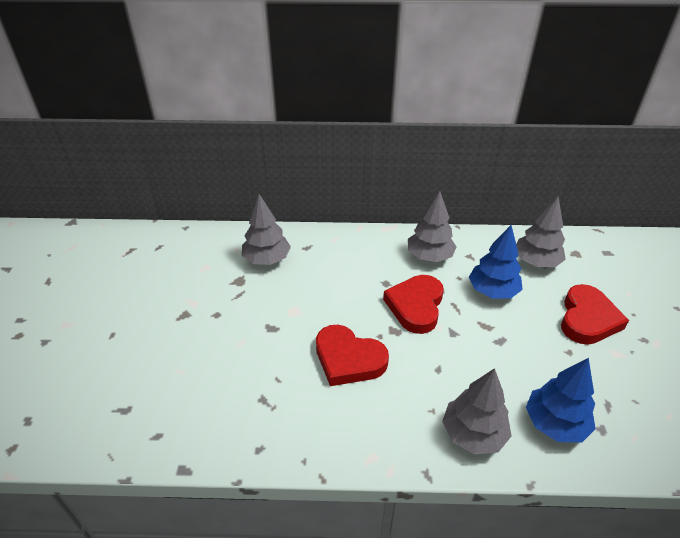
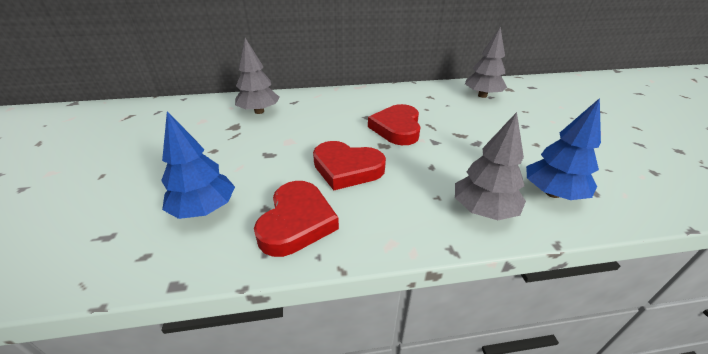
camera: 10 degrees left, 5 degrees down
(429, 256) = (398, 99): grey tree -> none
(492, 291) = (457, 114): blue tree -> blue tree (205, 209)
(587, 319) = (539, 123): red heart -> red heart (297, 222)

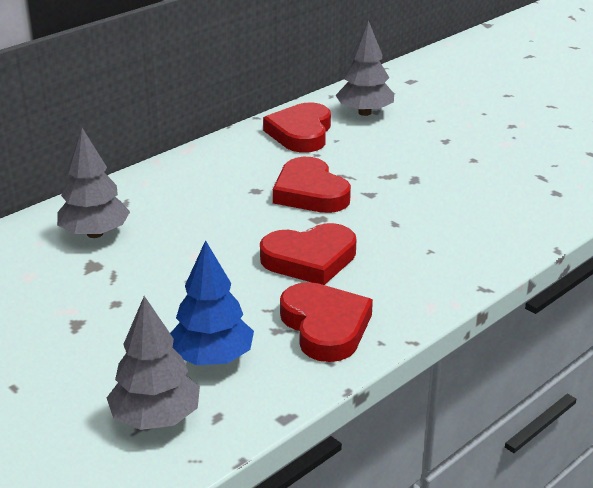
camera: 35 degrees left, 5 degrees down
(430, 96) = (301, 133): none -> red heart
(483, 210) = (480, 246): grey tree -> grey tree (156, 418)
(552, 193) = (524, 207): blue tree -> none

